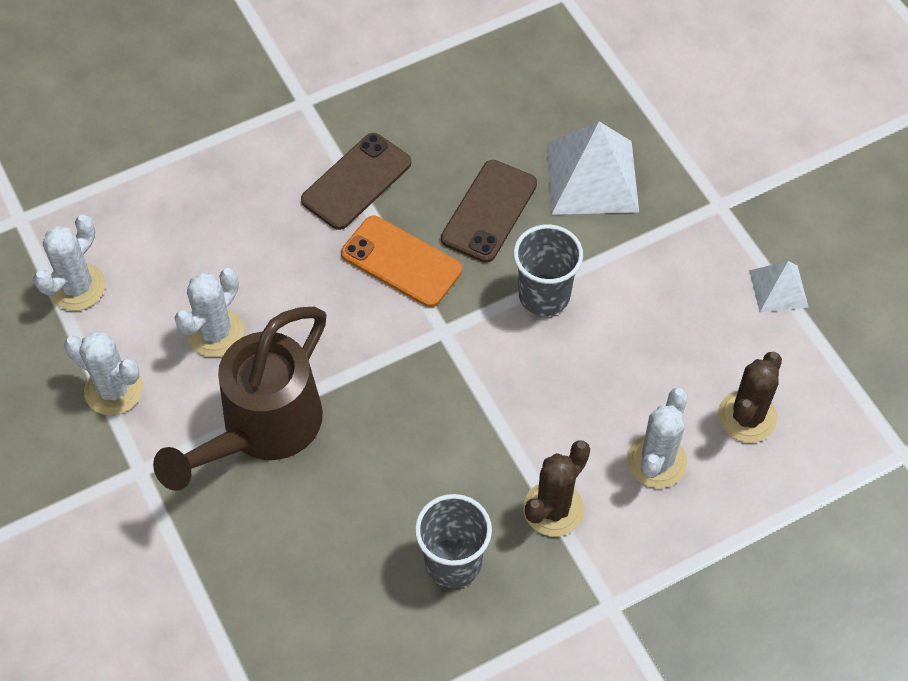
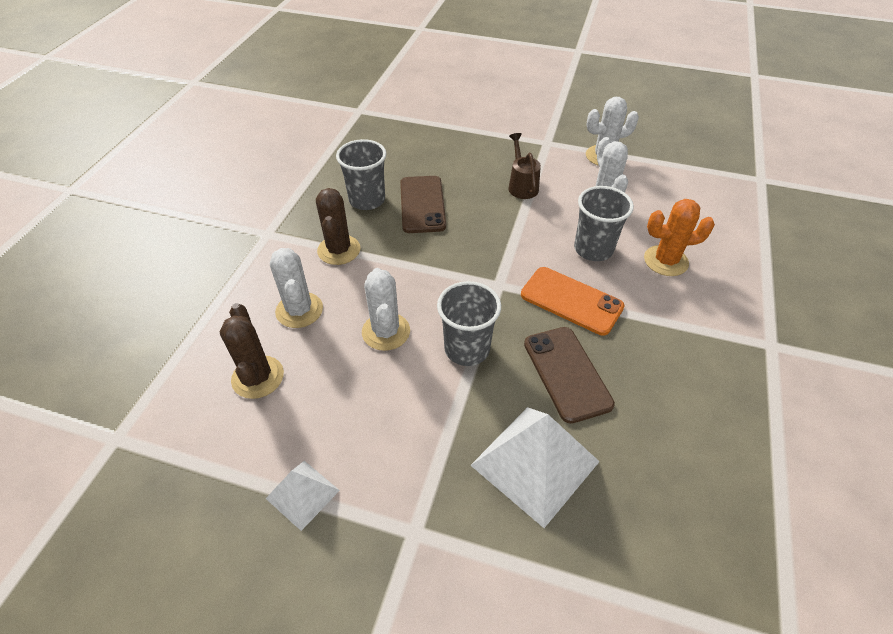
camera: 135 degrees right, 10 degrees down
(77, 287) = (687, 175): white cactus -> white cactus (386, 331)
(262, 429) = (522, 185): brown watering can -> brown watering can, size x0.47
(263, 225) = (665, 261): none -> orange cactus
(307, 291) = (593, 249): none -> grey cup
(356, 181) = (663, 323): brown phone -> brown phone (422, 204)
(401, 262) = (571, 301): orange phone -> orange phone turned 45 degrees clockwise

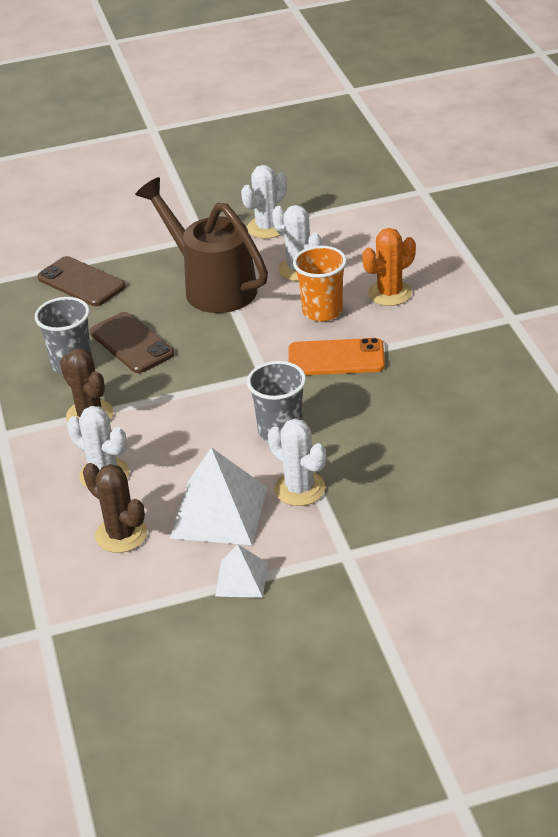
camera: 30 degrees left, 10 degrees down
(386, 331) = (199, 452): white cactus -> white cactus (299, 489)
(522, 185) = (212, 286): brown watering can -> brown watering can, size x2.12
(535, 463) = (397, 474): white pyramid -> white pyramid (219, 512)
(567, 373) = (374, 409): brown phone -> brown phone (81, 282)
(593, 249) = (322, 311): grey cup -> orange cup

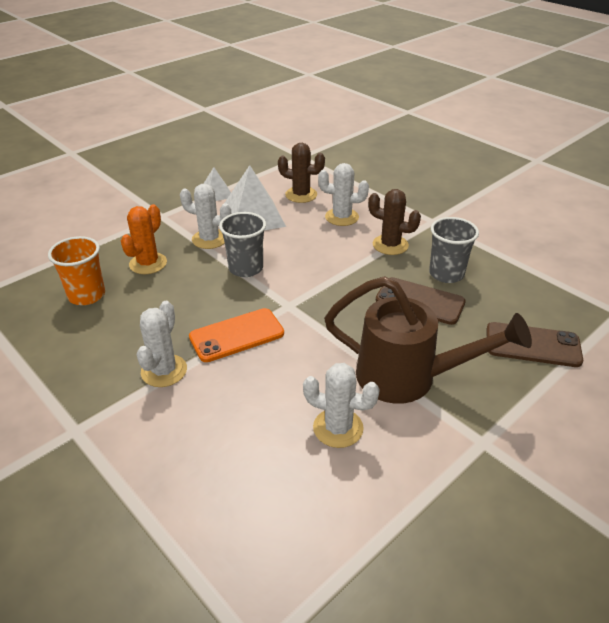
camera: 150 degrees right, 0 degrees up
(267, 227) = (424, 484): white cactus -> white cactus (164, 371)
(322, 311) = (279, 380): orange cup -> orange cup (87, 295)
(389, 293) = (220, 424): orange cactus -> orange cactus (148, 263)

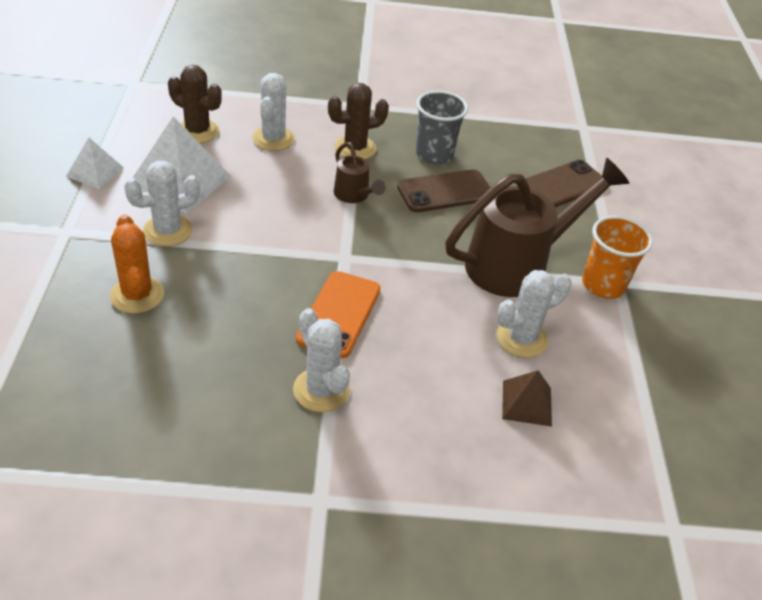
camera: 50 degrees left, 5 degrees up
(87, 295) = (119, 371): orange cup -> orange cup (603, 285)
(246, 268) = (253, 242): grey cup -> none
(278, 472) = (526, 403): none -> brown pyramid
(301, 195) = (197, 131): brown cactus -> brown cactus turned 60 degrees clockwise
(342, 217) = (273, 139): white cactus -> white cactus turned 45 degrees counterclockwise
(348, 272) = (354, 195): none -> brown watering can

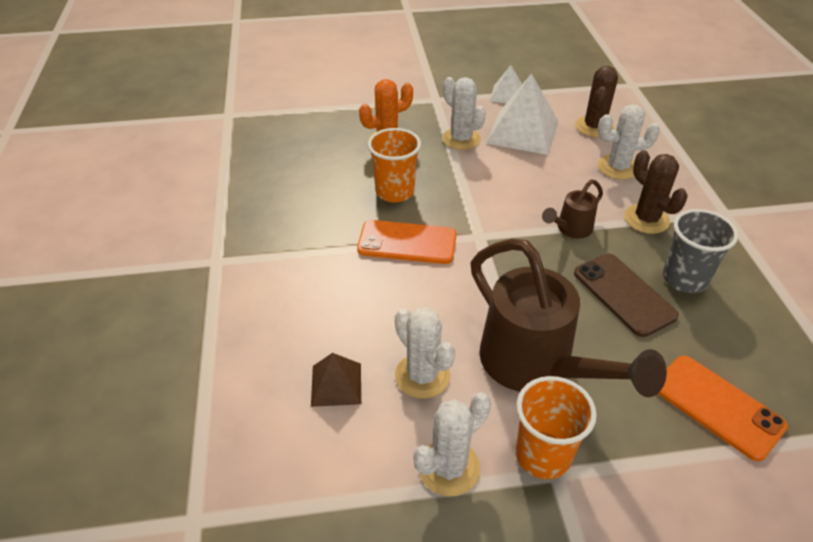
camera: 85 degrees right, 0 degrees up
(246, 307) = (395, 192): none -> orange cup
(321, 390) = (320, 245): white cactus -> white cactus (449, 468)
(562, 185) = (717, 406): brown phone -> orange phone

